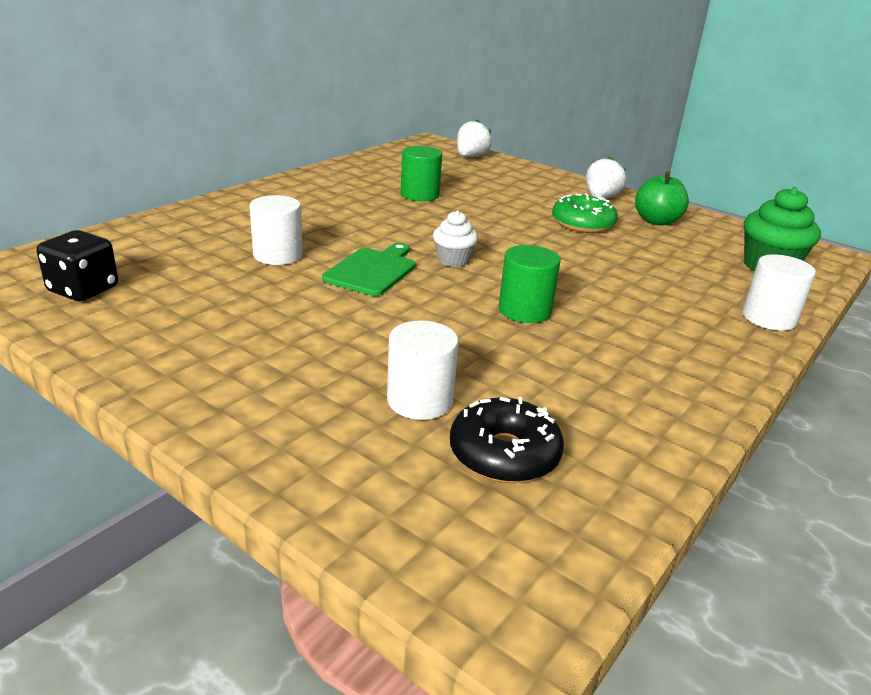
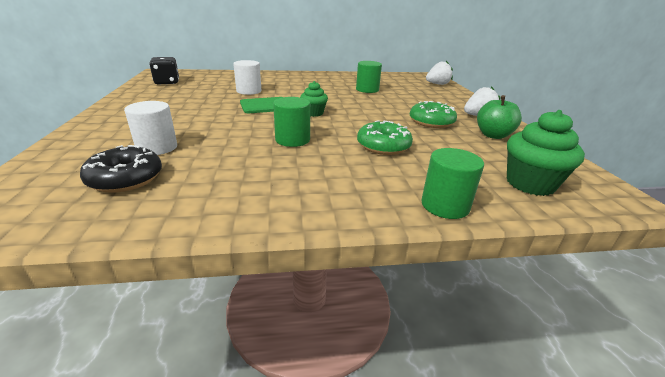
camera: 45 degrees right, 0 degrees up
(453, 260) = (313, 113): white cupcake -> green cupcake
(613, 277) = (383, 146): none -> green donut
(769, 318) = (445, 205): white cylinder -> green cylinder

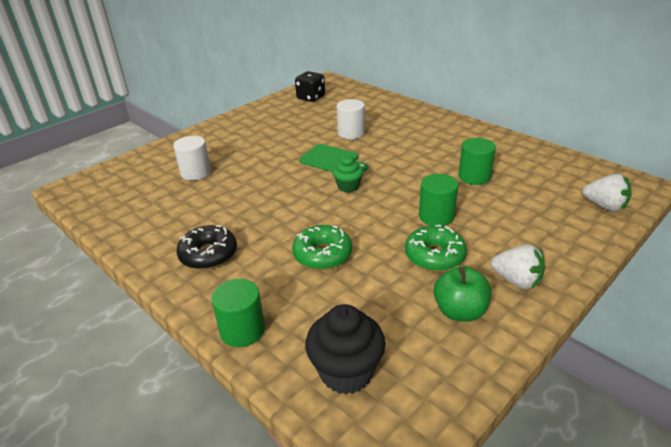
camera: 55 degrees right, 5 degrees up
(126, 179) = (148, 191): black donut -> black donut (208, 254)
(292, 140) = (275, 209): green cylinder -> green cylinder (436, 216)
(530, 184) = (346, 372): green cupcake -> black cupcake

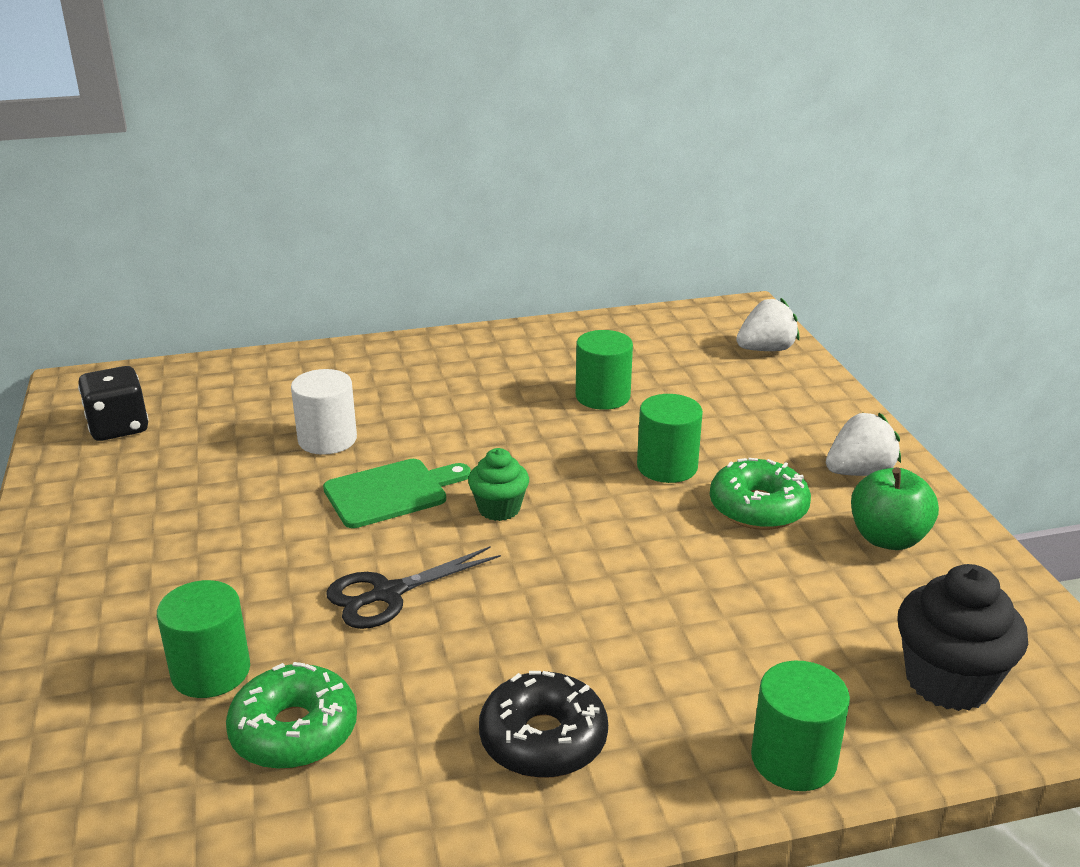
camera: 60 degrees left, 5 degrees down
(196, 173) = (211, 671): white cylinder -> green cylinder
(266, 186) = (387, 594): none -> black scissors
(322, 255) = (665, 605): green donut -> green donut (294, 731)

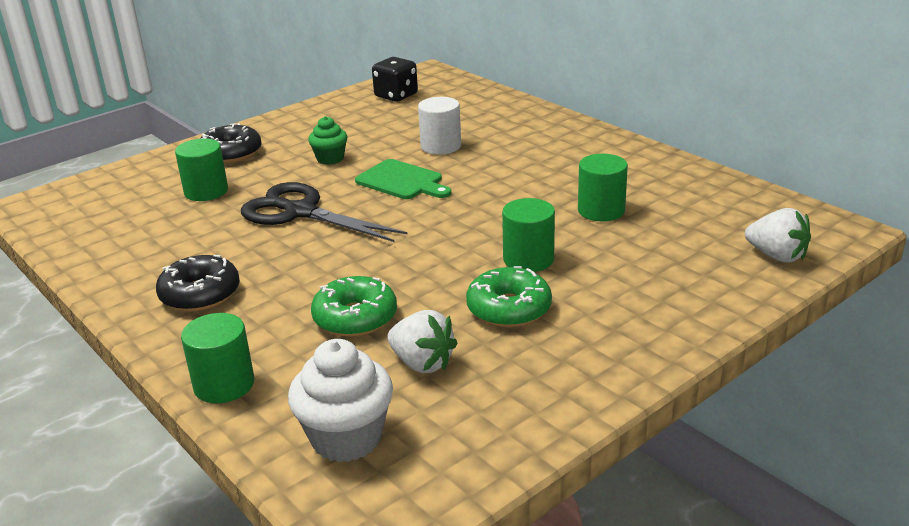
camera: 65 degrees right, 0 degrees up
(101, 617) = (231, 153): none -> black donut
(294, 731) = (173, 226): green donut -> green donut (355, 318)
(387, 594) = (300, 212): black scissors -> black scissors, size x1.54
(499, 509) = (415, 217): green cupcake -> green cupcake (330, 159)
(859, 472) = (612, 344): white strawberry -> white strawberry (422, 363)
(887, 538) = (520, 377): green apple -> none
(948, 681) = (346, 438): black cupcake -> white cupcake

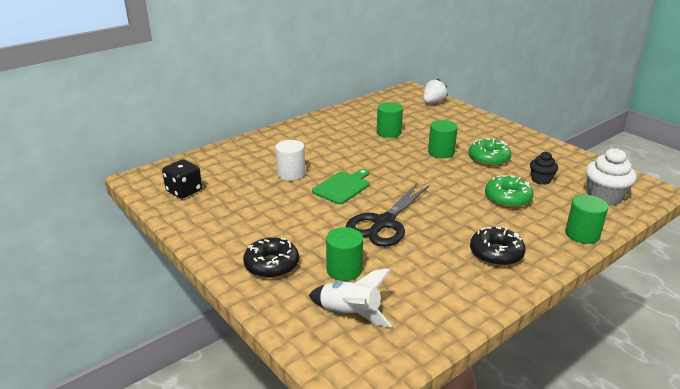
camera: 90 degrees left, 0 degrees up
(128, 198) = (350, 313): none -> white rocket
(330, 159) = (298, 215): green cupcake -> none
(422, 363) = (541, 180): white strawberry -> black cupcake

